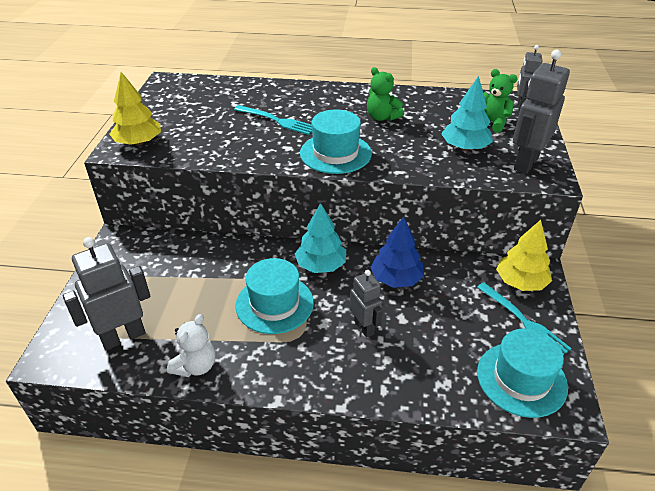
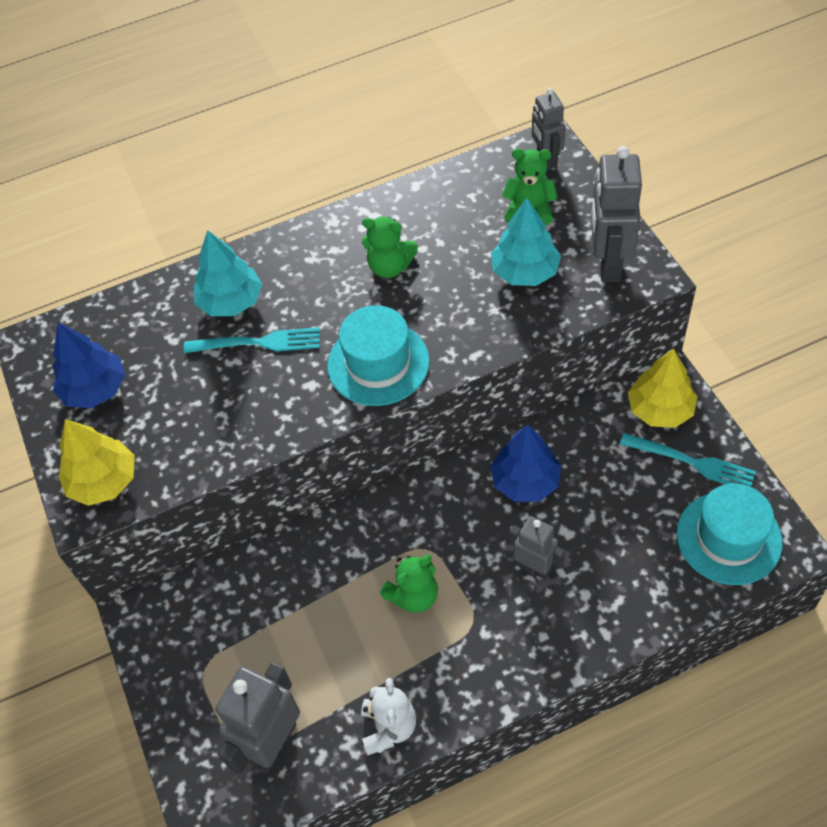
camera: 25 degrees left, 15 degrees up
(175, 107) = (95, 389): none -> blue tree
(274, 304) = (414, 595): turquoise hat -> green teddy bear
(321, 265) = (427, 510): turquoise tree -> turquoise tree (231, 302)

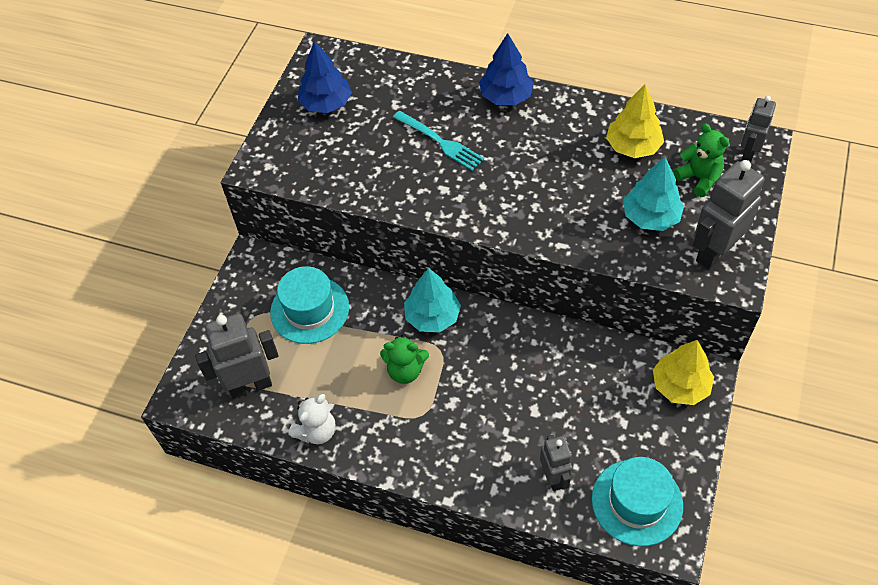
camera: 40 degrees right, 0 degrees up
(103, 481) = (280, 159): yellow tree -> yellow tree (632, 146)
(231, 302) = (450, 106): turquoise tree -> turquoise tree (432, 316)
(378, 363) = (496, 206): turquoise hat -> turquoise hat (309, 310)
(390, 267) = (566, 152): green teddy bear -> none
(525, 481) = (542, 359): blue tree -> blue tree (506, 96)
(534, 568) = (492, 415): grey robot -> grey robot (554, 477)
(692, 462) = (664, 436): turquoise fork -> none

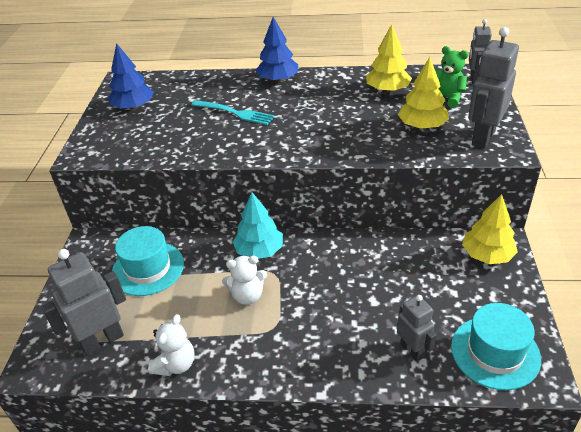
camera: 15 degrees left, 15 degrees down
(405, 370) = (247, 296): green teddy bear -> white teddy bear
(650, 217) = (422, 126): turquoise tree -> yellow tree

